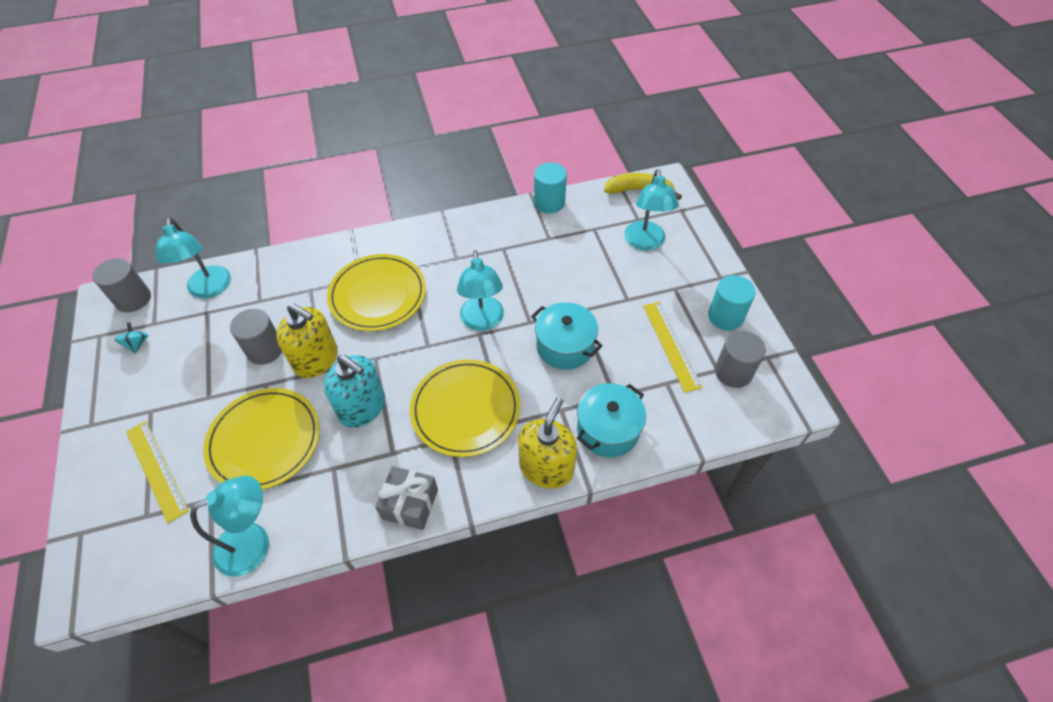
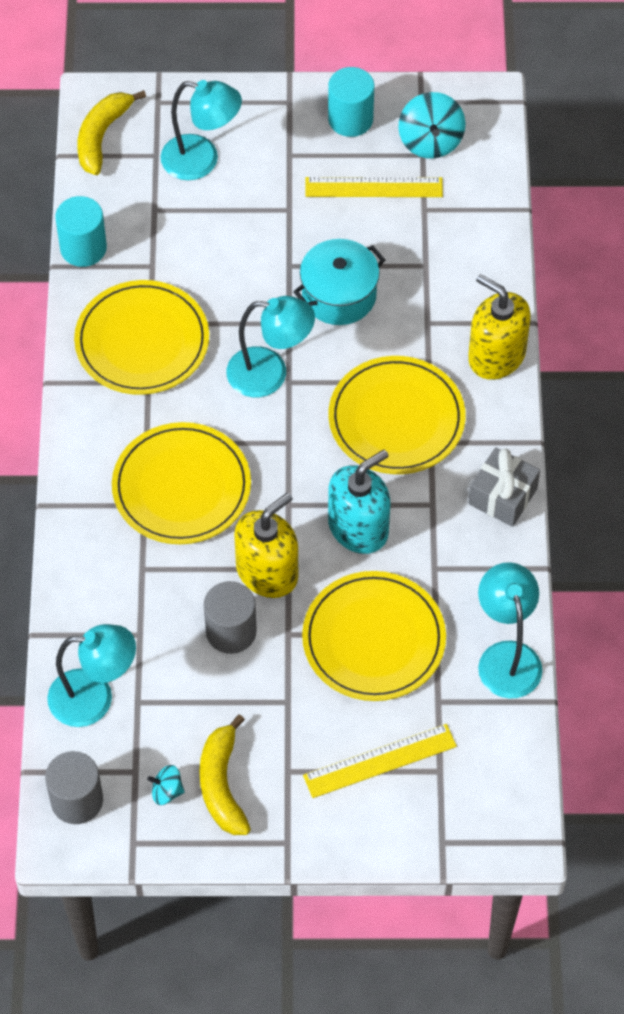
camera: 75 degrees left, 5 degrees up
(141, 374) = (222, 784): none -> yellow banana
(487, 247) = (142, 341): none -> yellow plate
(608, 430) = (467, 284): turquoise pot -> none
(733, 372) = (430, 141): grey cylinder -> turquoise spinning top

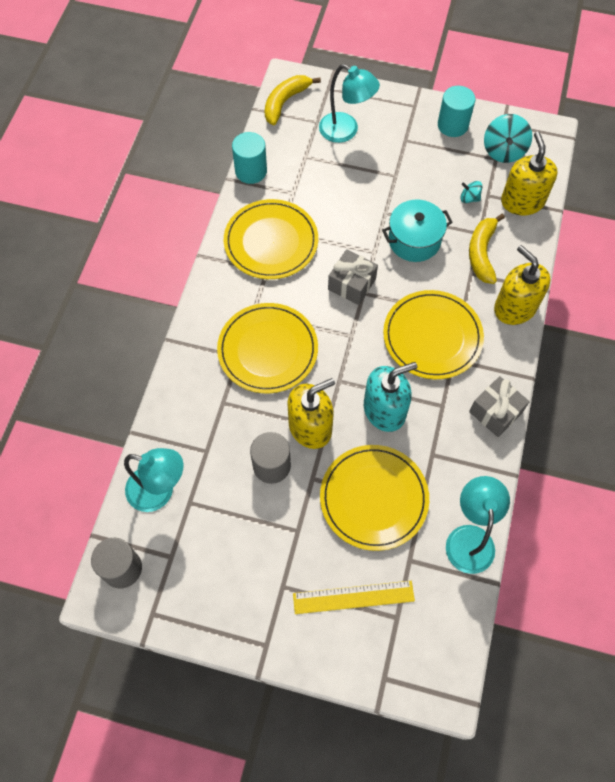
camera: 15 degrees right, 5 degrees up
(167, 791) = (189, 579): turquoise spinning top -> turquoise spinning top (469, 198)
(222, 784) = (231, 584): yellow banana -> yellow banana (482, 253)
(270, 374) = (352, 284): turquoise lamp -> grey gift
(374, 187) = (457, 173): yellow ruler -> none
(473, 208) = (522, 201): none -> yellow soap dispenser

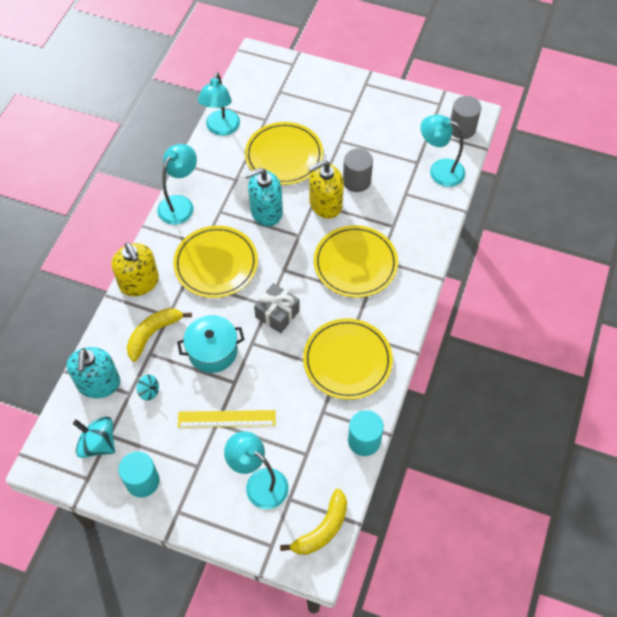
camera: 175 degrees left, 5 degrees down
(353, 597) = (306, 103): yellow ruler -> yellow ruler (226, 418)
(482, 253) = (153, 334): yellow banana -> yellow banana turned 150 degrees counterclockwise
(495, 412) = (180, 204): grey gift -> turquoise lamp
(503, 151) = (98, 444): turquoise spinning top -> turquoise spinning top turned 75 degrees counterclockwise
(522, 201) = (98, 383): yellow soap dispenser -> turquoise soap dispenser

